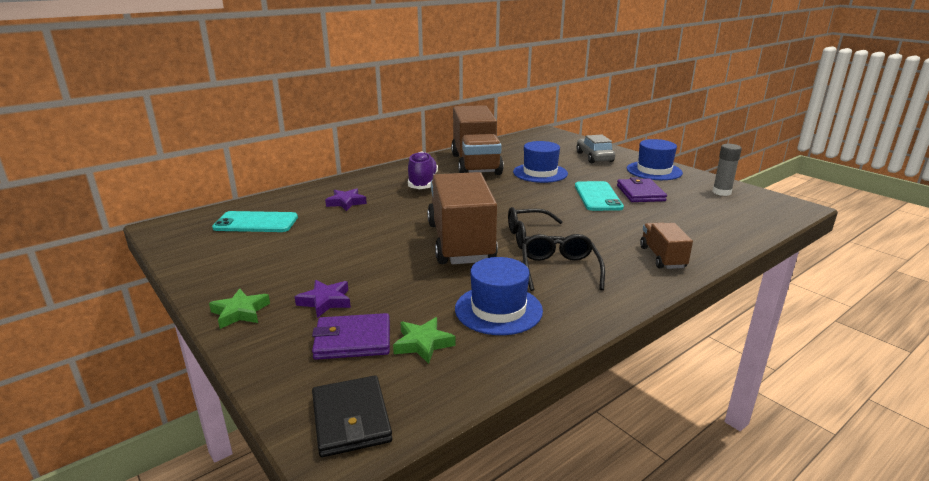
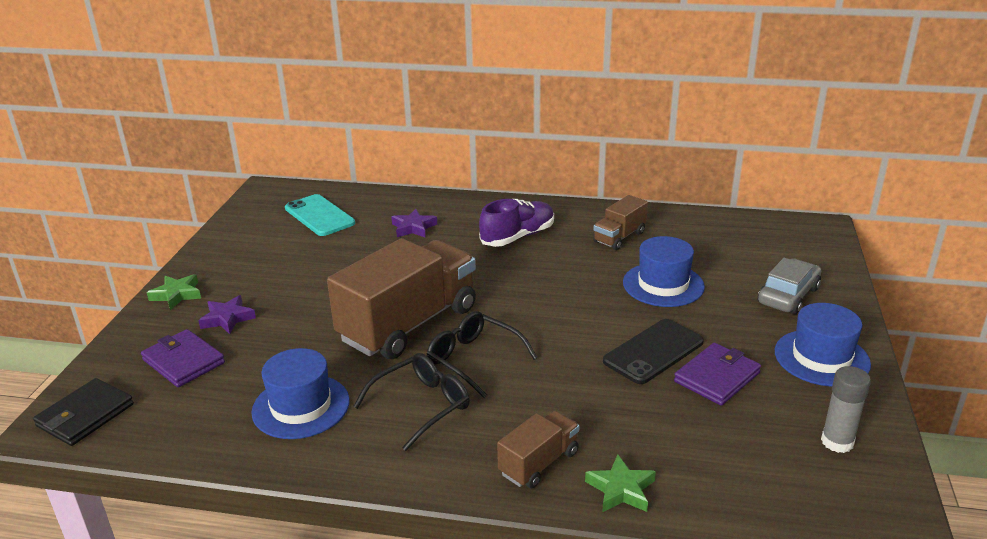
camera: 50 degrees right, 5 degrees up
(423, 344) = (208, 396): green star -> green star (621, 489)
(475, 164) = (619, 237): brown truck -> brown truck, size x0.48
(598, 196) = (653, 352): turquoise phone -> black phone

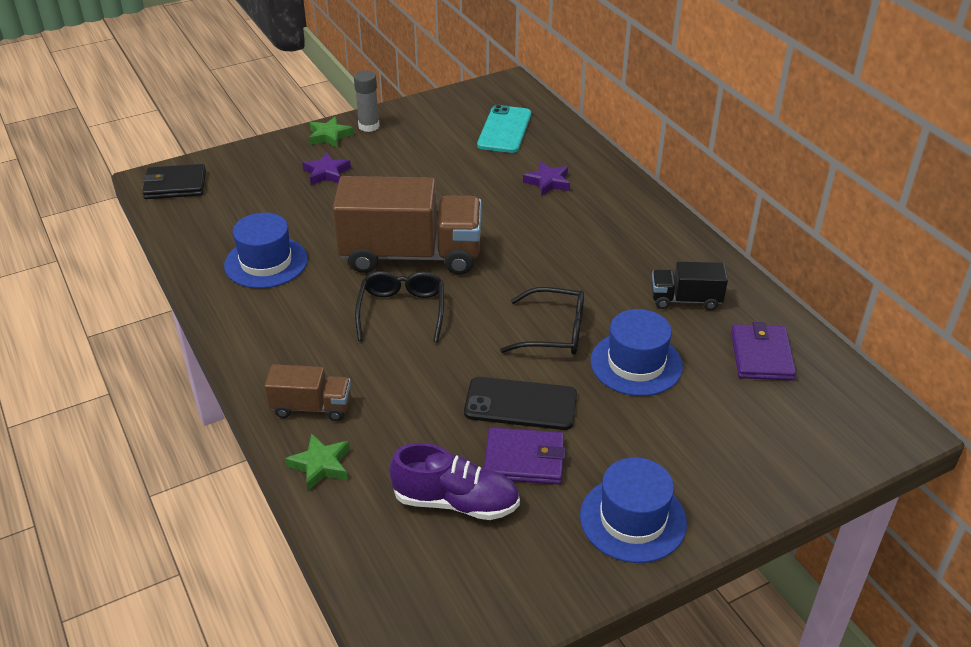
camera: 50 degrees right, 10 degrees up
(183, 361) = (262, 186): purple wallet -> purple wallet (761, 355)
(421, 406) = (320, 315): black glasses -> black glasses (554, 332)
(518, 237) = (607, 242): purple shoe -> purple shoe (456, 502)
(619, 237) = (685, 300): brown truck -> black truck
(788, 295) = (720, 455): grey car -> none
(837, 442) = (506, 576): grey glue stick -> grey glue stick (369, 126)

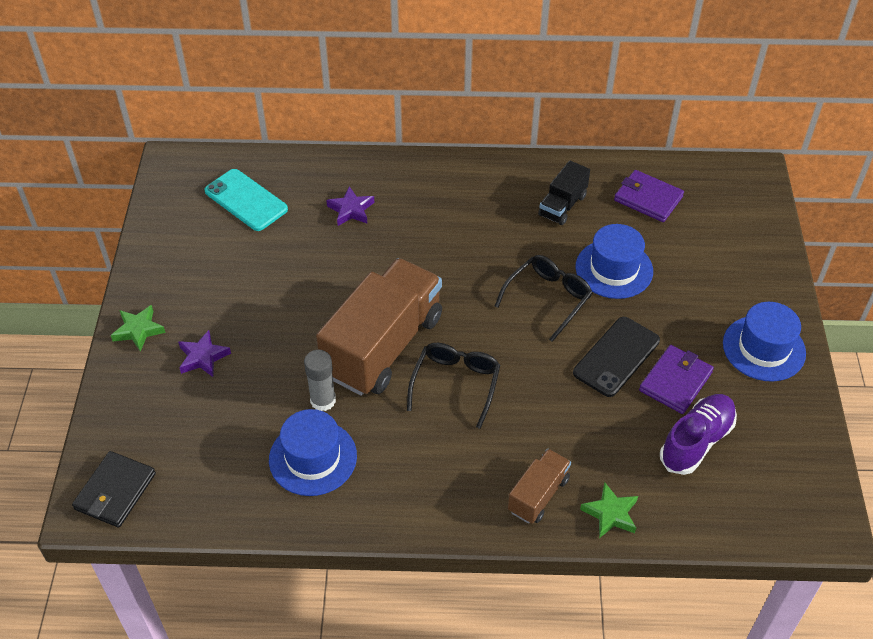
camera: 60 degrees left, 10 degrees up
(369, 126) = (149, 293): grey glue stick -> grey glue stick (323, 400)
(402, 311) = (455, 384): black glasses -> black glasses turned 75 degrees clockwise

